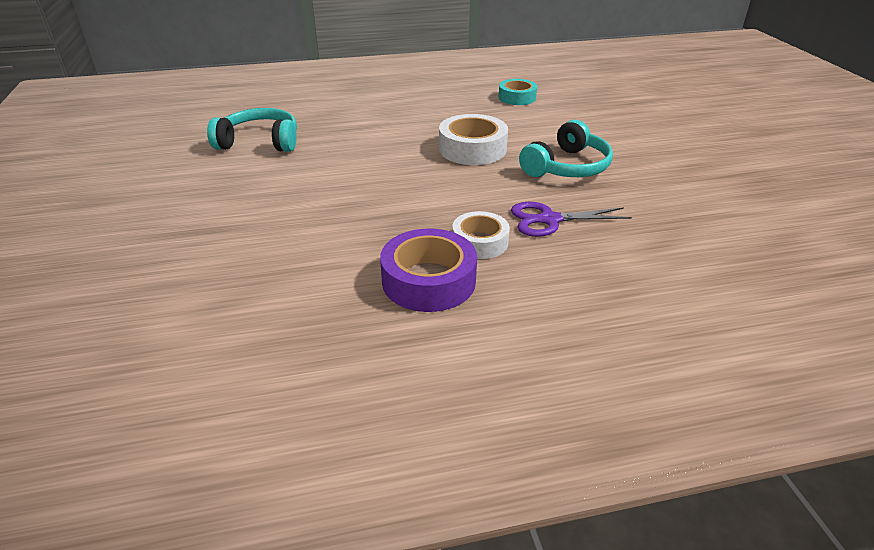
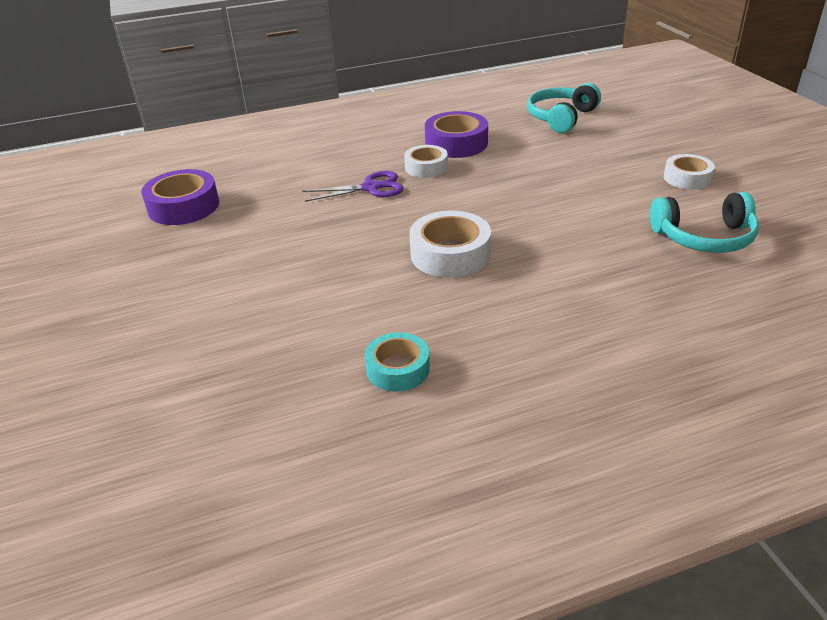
camera: 175 degrees right, 0 degrees up
(199, 193) = (687, 178): none -> white tape
(567, 167) = (344, 241): turquoise headphones -> turquoise headphones (561, 117)
(769, 219) = (183, 206): none -> purple tape

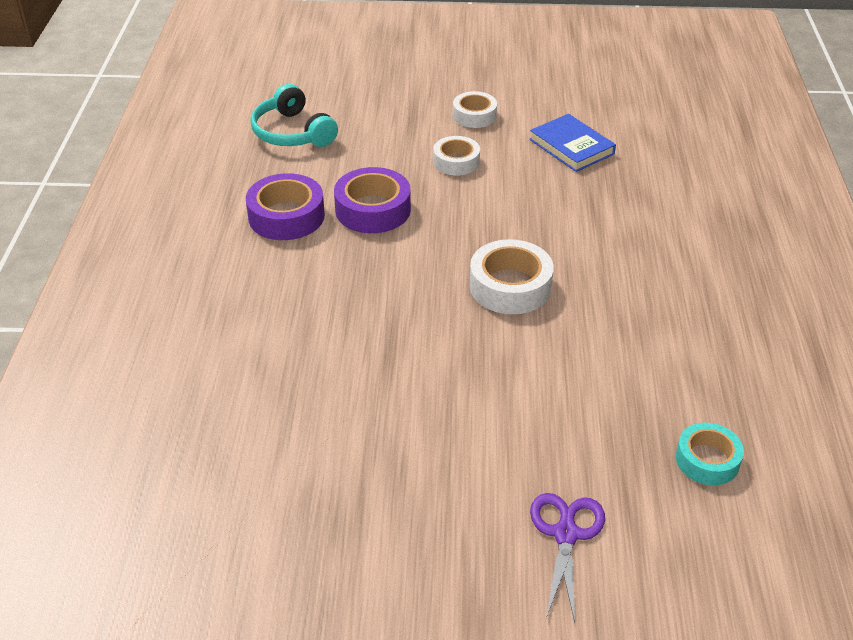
camera: 70 degrees left, 5 degrees up
(183, 206) = (255, 474): purple tape -> purple tape (373, 210)
(370, 188) = (337, 304): purple scissors -> purple scissors (566, 534)
(398, 369) = (667, 365): turquoise tape -> turquoise tape (707, 460)
(426, 167) = (324, 252): white tape -> white tape (456, 162)
(704, 237) = (571, 147): turquoise headphones -> blue book

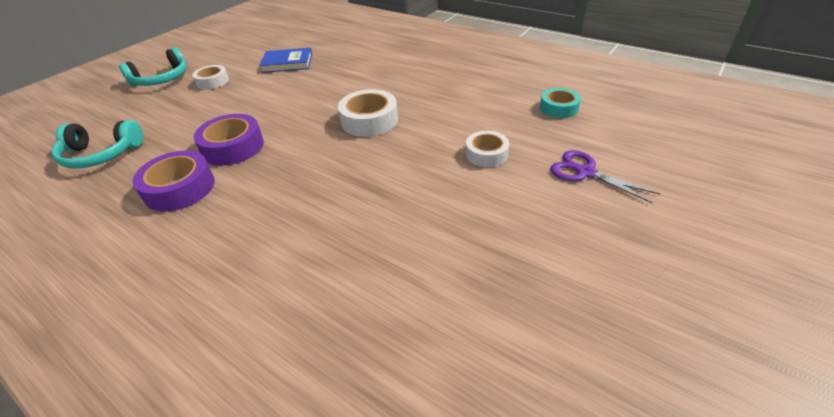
camera: 55 degrees left, 0 degrees up
(444, 77) = (162, 79): none -> turquoise headphones
(456, 162) = (240, 101): white tape -> white tape (486, 154)

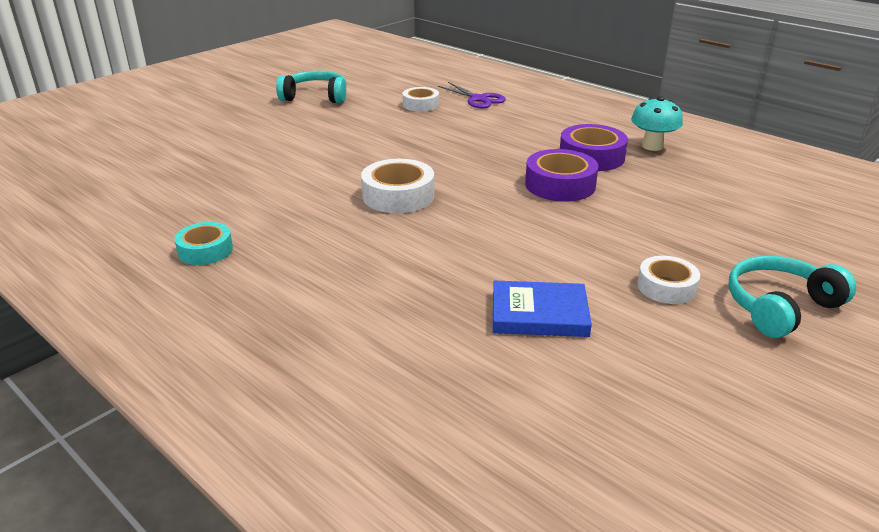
camera: 175 degrees left, 10 degrees down
(97, 216) = (652, 146): none -> turquoise mushroom
(101, 154) = (719, 192): turquoise headphones -> turquoise headphones (315, 97)
(486, 154) = (290, 154): white tape -> white tape (420, 105)
(558, 108) = (168, 185): turquoise tape -> turquoise tape (205, 250)
(585, 172) = (219, 136): purple scissors -> purple scissors (478, 99)

